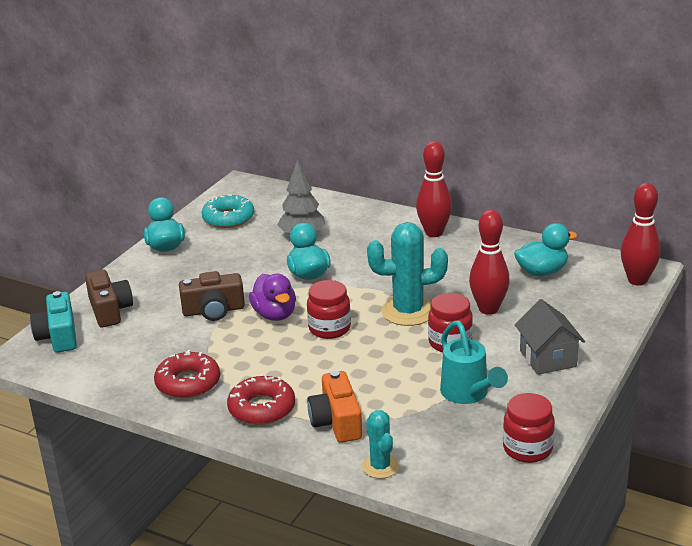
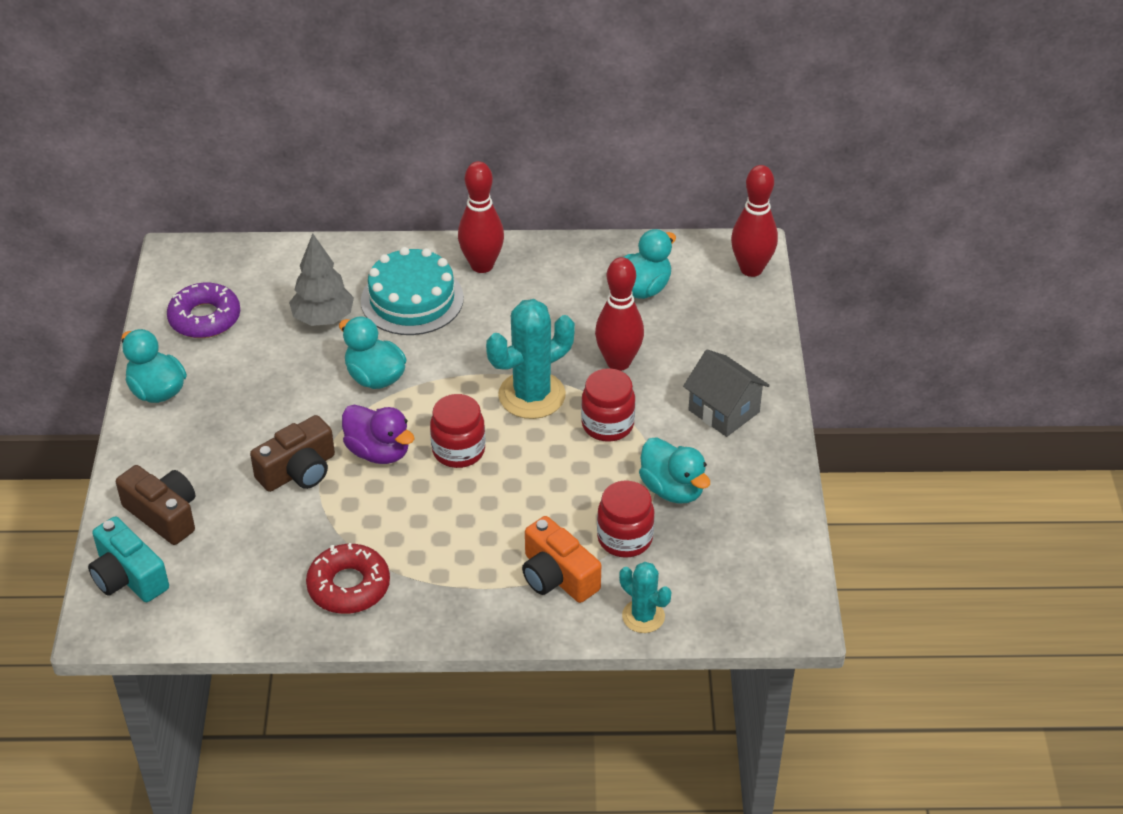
camera: 30 degrees left, 15 degrees up
(228, 218) = (205, 318): turquoise donut -> purple donut
(262, 408) = (461, 589): red donut -> none
(370, 239) = (412, 299): none -> turquoise cake
(468, 395) = (672, 489): turquoise watering can -> turquoise duck
(527, 449) = (775, 537): red jar -> red jar (625, 538)

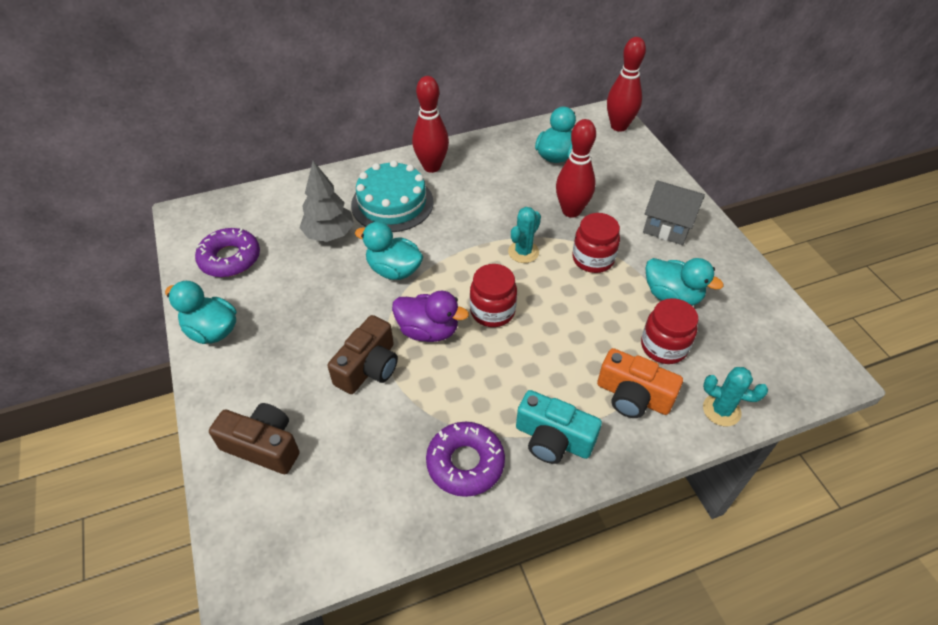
camera: 20 degrees left, 5 degrees up
(128, 576) = (253, 522): turquoise camera -> turquoise camera (553, 439)
(349, 586) = (465, 463): red donut -> purple donut
(532, 395) = (523, 252): turquoise cactus -> turquoise cactus, size x0.57

